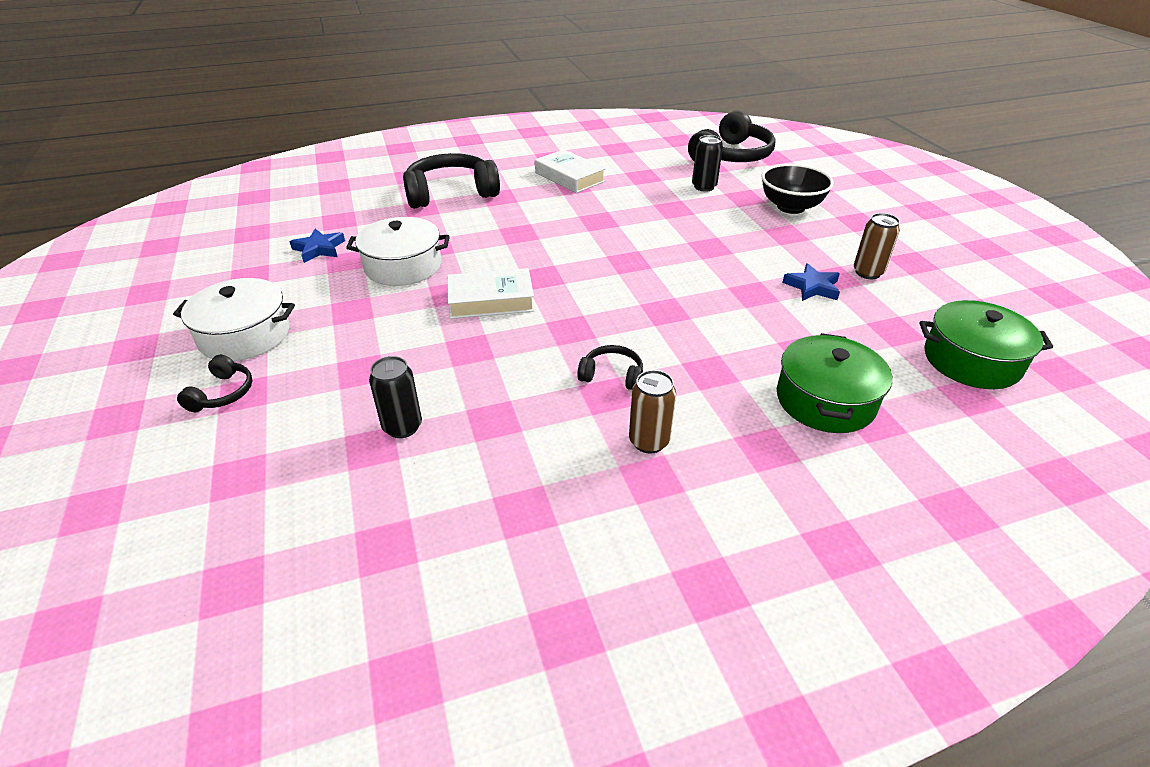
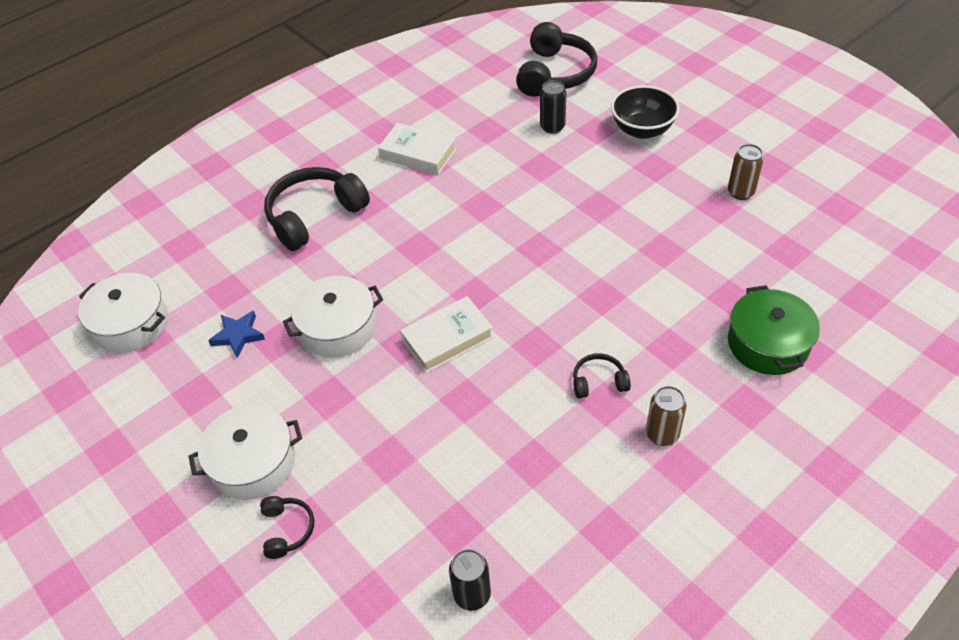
camera: 20 degrees left, 10 degrees up
(248, 220) = (131, 324): none -> white pot
(402, 427) = (466, 498): black can -> black can (472, 595)
(812, 287) = (705, 225): blue star -> none
(971, 361) = (853, 263): green pot -> none

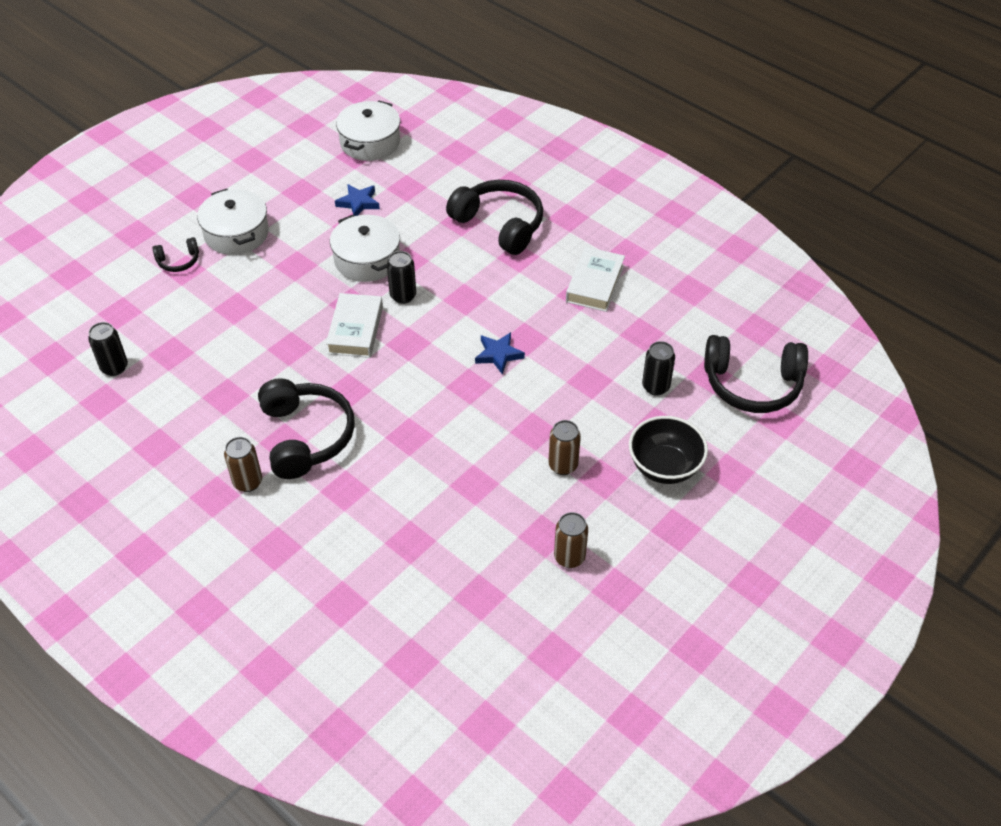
camera: 80 degrees right, 0 degrees up
(403, 297) = (403, 296): none -> black can
(447, 339) = (355, 330): white book -> white book turned 45 degrees clockwise
(500, 225) = (498, 355): none -> blue star
(598, 382) = (306, 436): black headphones -> black headphones, size x2.08
(640, 190) = (563, 465): none -> brown can
(767, 344) = (350, 568): green pot -> none

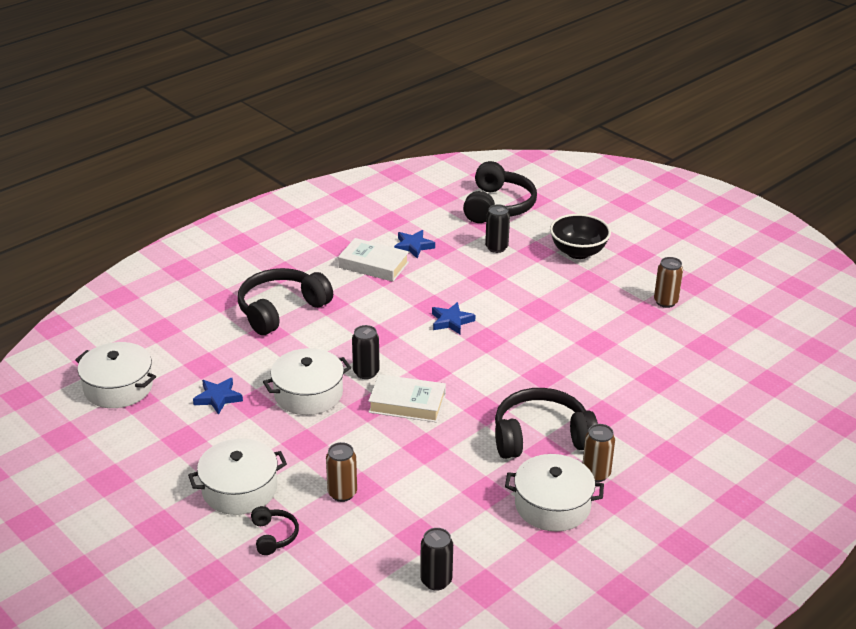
camera: 85 degrees left, 15 degrees down
(204, 447) = (552, 505): none -> white pot
(563, 465) = (576, 297): brown can -> brown can (342, 493)
(640, 313) = (413, 246): none -> blue star

